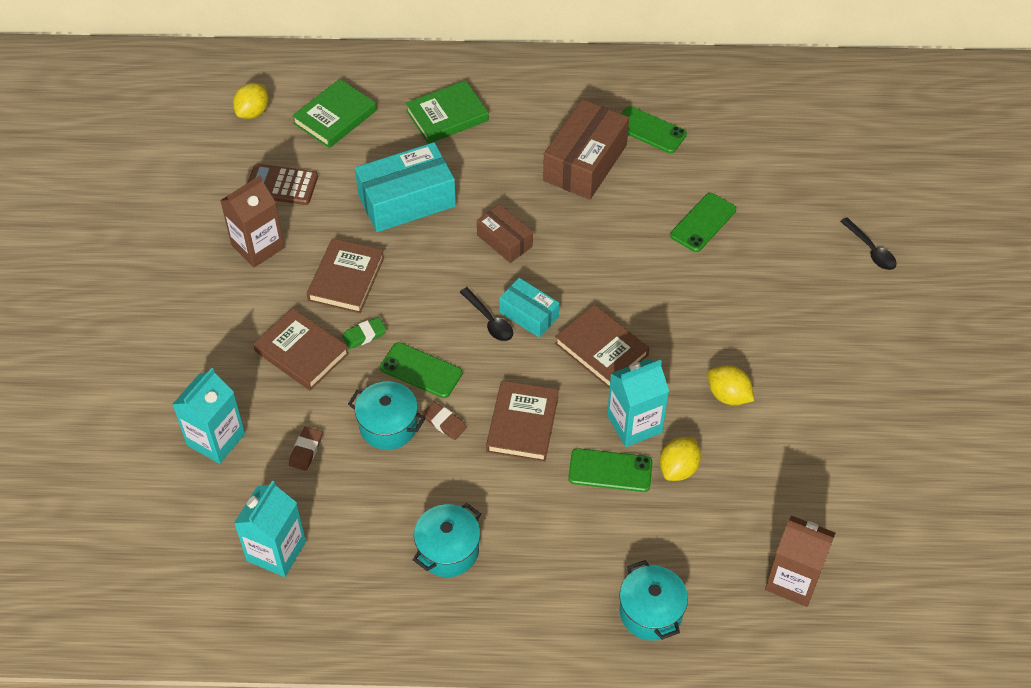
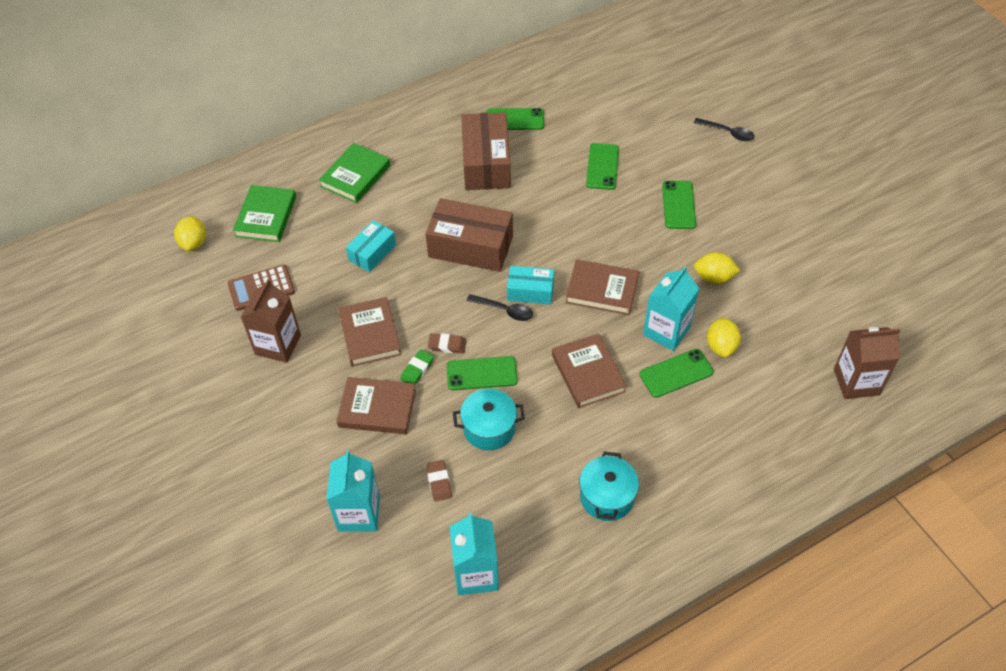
camera: 30 degrees left, 0 degrees up
(407, 200) = (372, 252): turquoise box -> turquoise box, size x0.57
(444, 423) = (530, 403): brown eraser -> brown eraser (447, 345)
(504, 241) = (470, 247): brown box -> brown box, size x1.76
(650, 612) = (783, 459): turquoise pot -> none
(752, 302) = (678, 205): none -> green phone

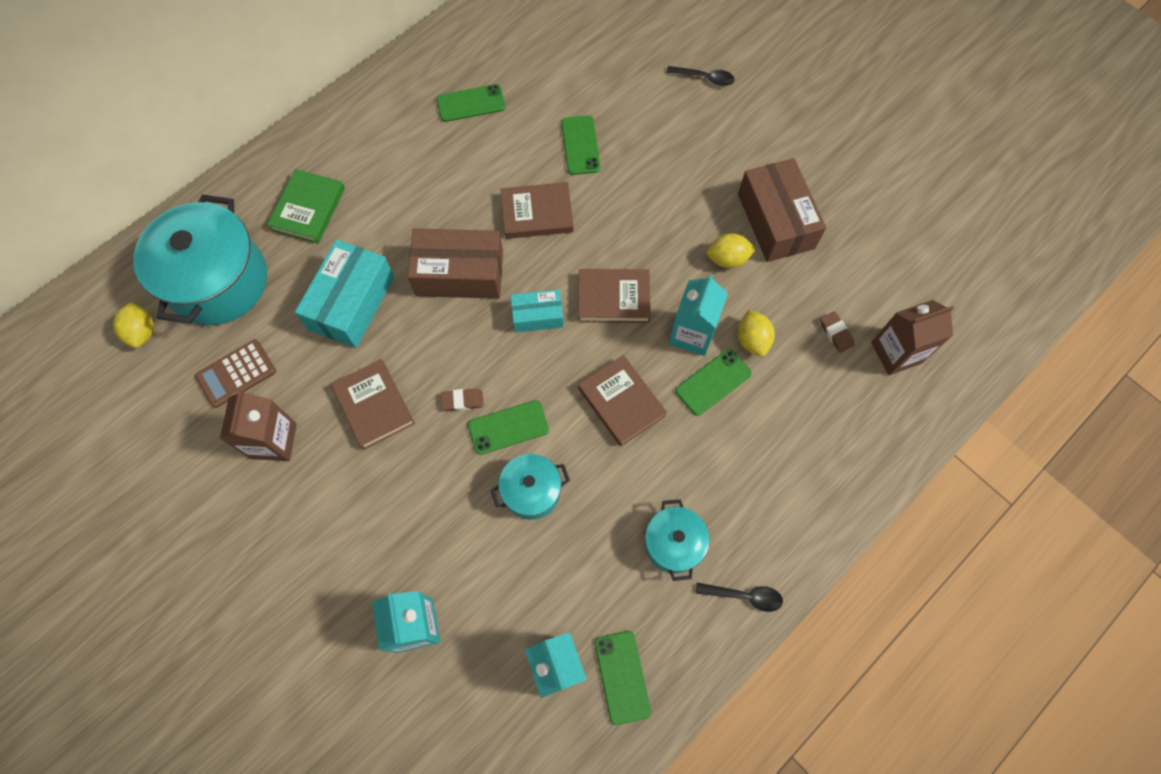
camera: 15 degrees left, 15 degrees up
(266, 216) = (218, 281): green book -> turquoise pot
(372, 252) = (351, 303): turquoise box -> turquoise box, size x1.76
(377, 408) = (404, 495): brown book -> brown book (537, 213)
(417, 369) = (437, 437): green eraser -> none
(439, 482) = (493, 568): brown eraser -> brown eraser (836, 333)
(486, 163) = (452, 165): brown box -> brown box (775, 221)
(504, 310) = (515, 345): black spoon -> black spoon (744, 596)
(678, 205) = (672, 178): green phone -> green phone (622, 677)

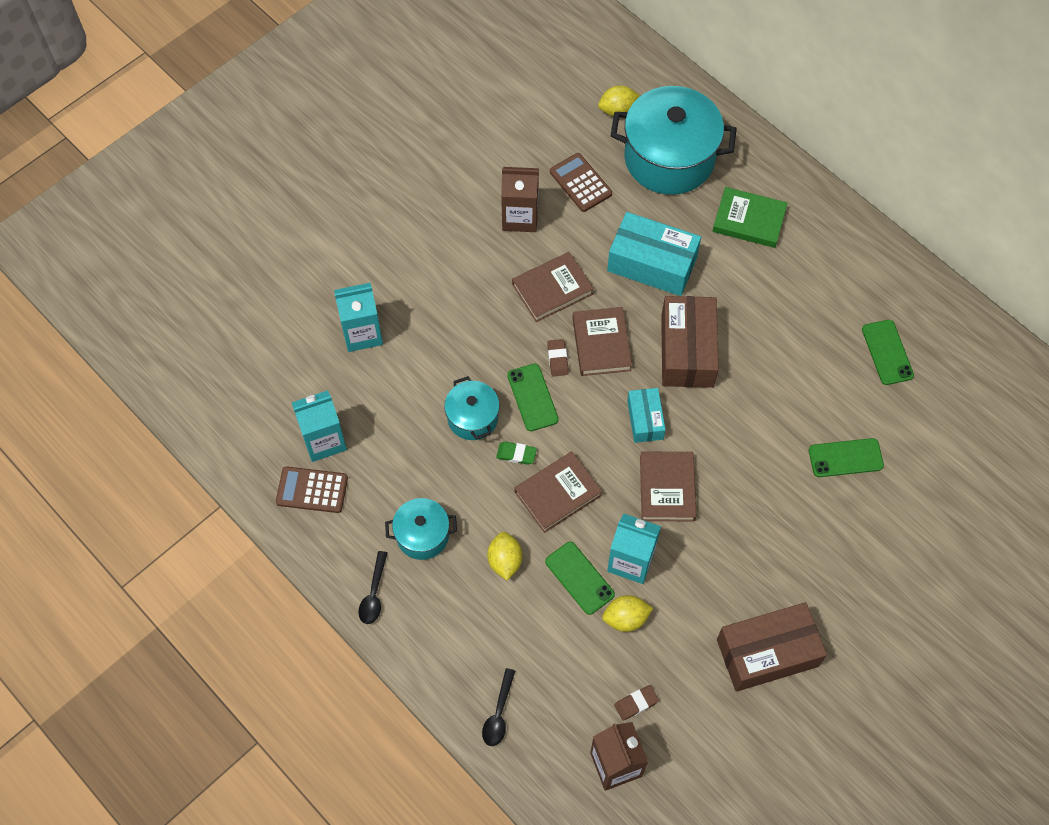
camera: 90 degrees right, 5 degrees down
(537, 213) = (759, 417): brown book -> brown book (601, 344)
(576, 444) = (516, 454): none -> green eraser
(622, 677) = (312, 490): green phone -> brown calculator
(704, 78) = (950, 588): black spoon -> black spoon (498, 713)
(727, 259) = (717, 600): yellow lemon -> yellow lemon (505, 561)

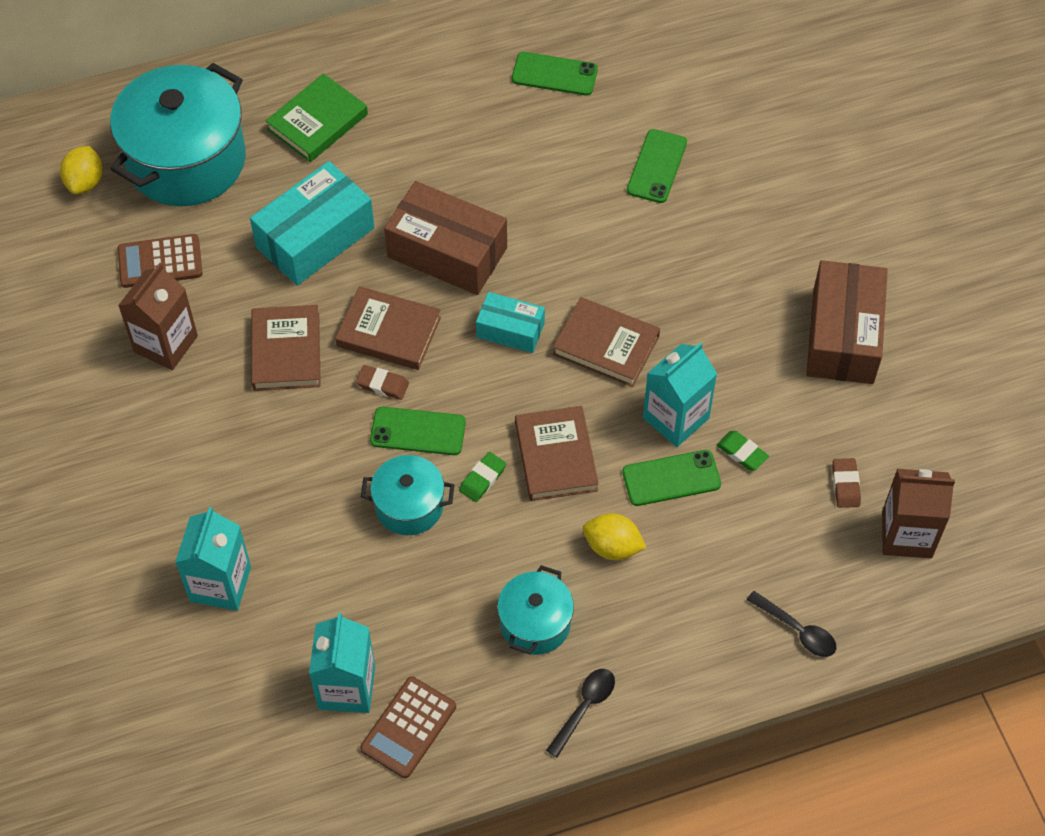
camera: 65 degrees left, 5 degrees down
(374, 593) = (584, 708): black spoon -> black spoon turned 90 degrees counterclockwise
(626, 618) = (742, 452): yellow lemon -> green eraser

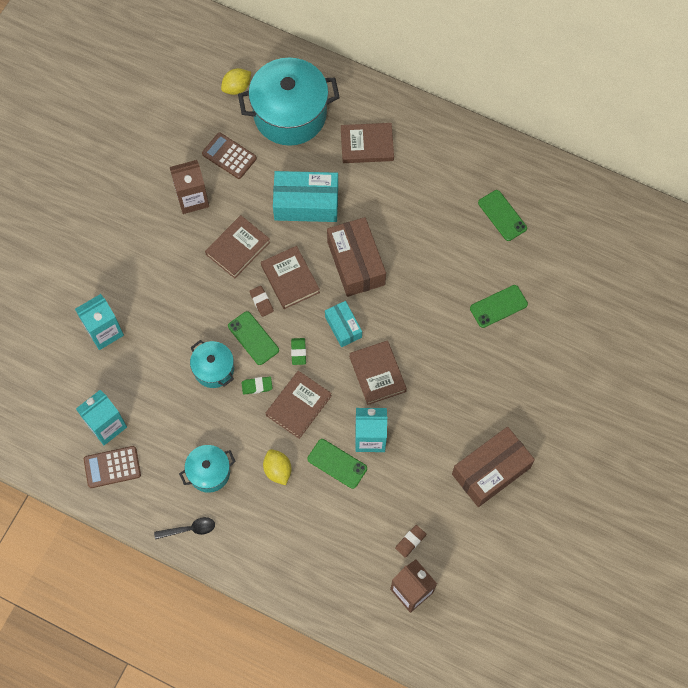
camera: 45 degrees right, 10 degrees up
(317, 122) = (367, 145): green book -> brown book
(742, 452) = (381, 482): green eraser -> green eraser (298, 352)
(797, 630) = (314, 585): black spoon -> none

